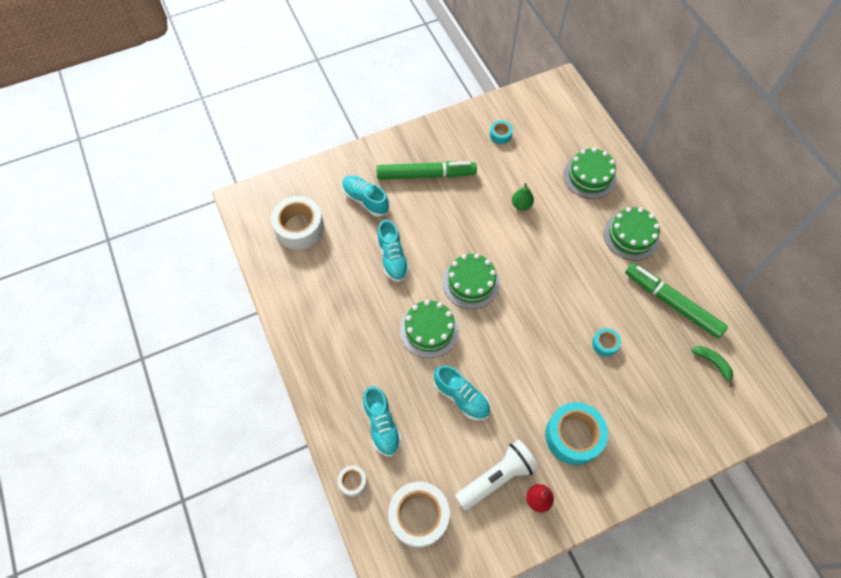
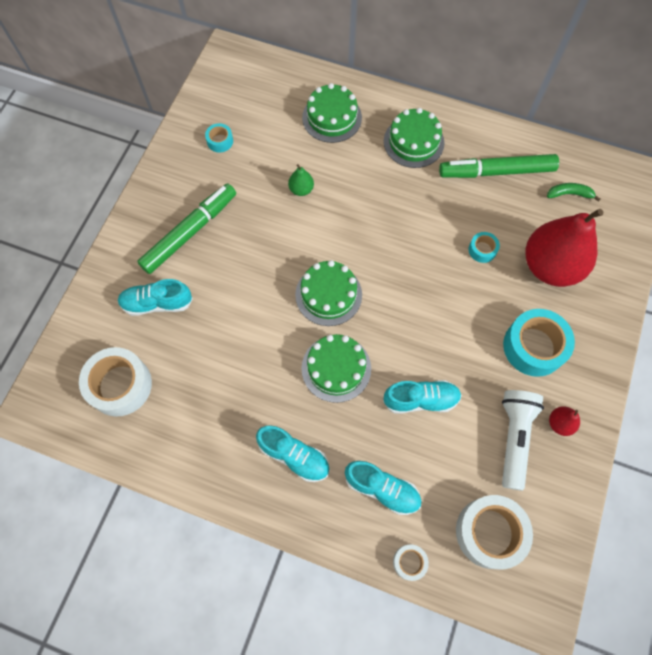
camera: 45 degrees left, 5 degrees up
(392, 258) = (238, 334): turquoise shoe -> turquoise shoe (294, 456)
(643, 397) = (550, 266): none -> red pear

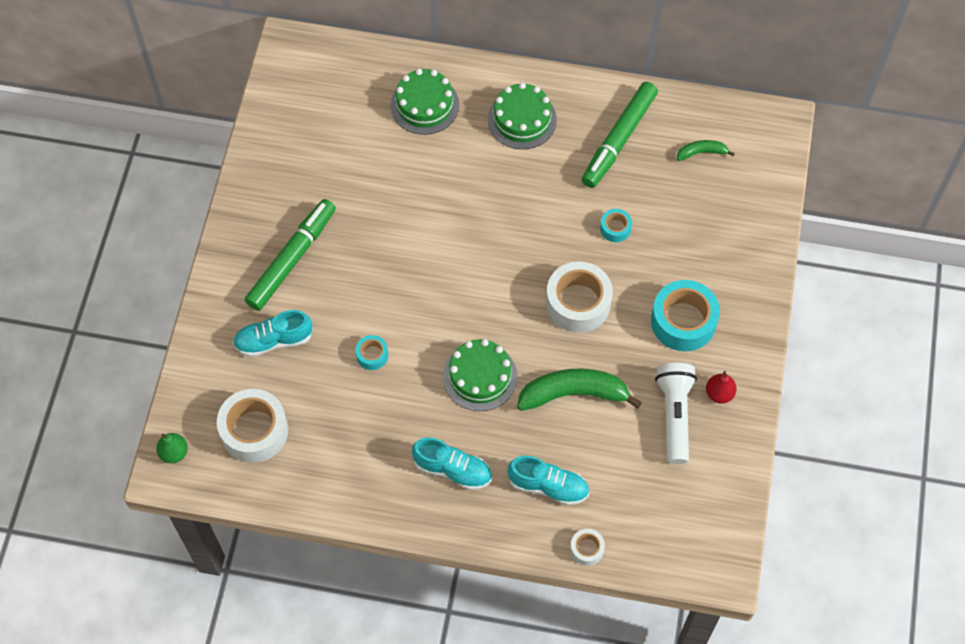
camera: 10 degrees left, 5 degrees down
(220, 141) = (303, 151): turquoise tape -> turquoise tape (372, 355)
(301, 189) = (406, 192): green pear -> green pear (174, 453)
(328, 294) = (457, 302): green cake -> none
(421, 400) = (573, 393): turquoise shoe -> green banana
(489, 532) = (662, 508): white tape -> white tape (578, 303)
(496, 172) = (619, 140): green marker -> green marker turned 45 degrees counterclockwise
(550, 266) = (690, 235): red pear -> none

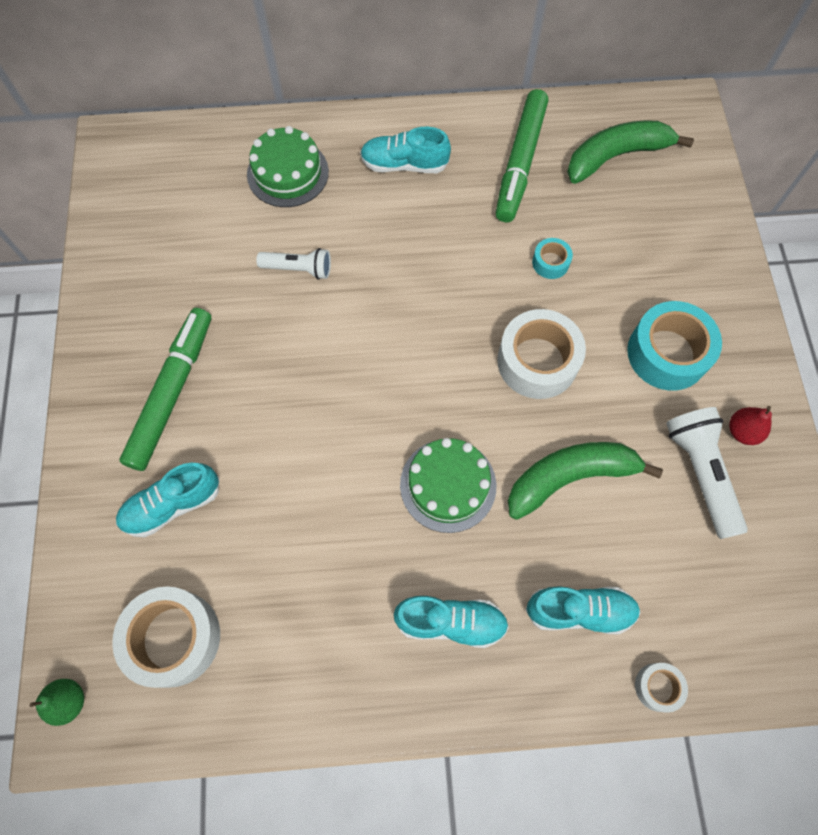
camera: 15 degrees left, 5 degrees up
(372, 355) = (304, 492): turquoise tape -> none
(412, 186) = (298, 269): none -> white flashlight
(522, 119) = (404, 164): green cake -> turquoise shoe
(701, 152) = (616, 156): green banana -> green banana, size x1.97

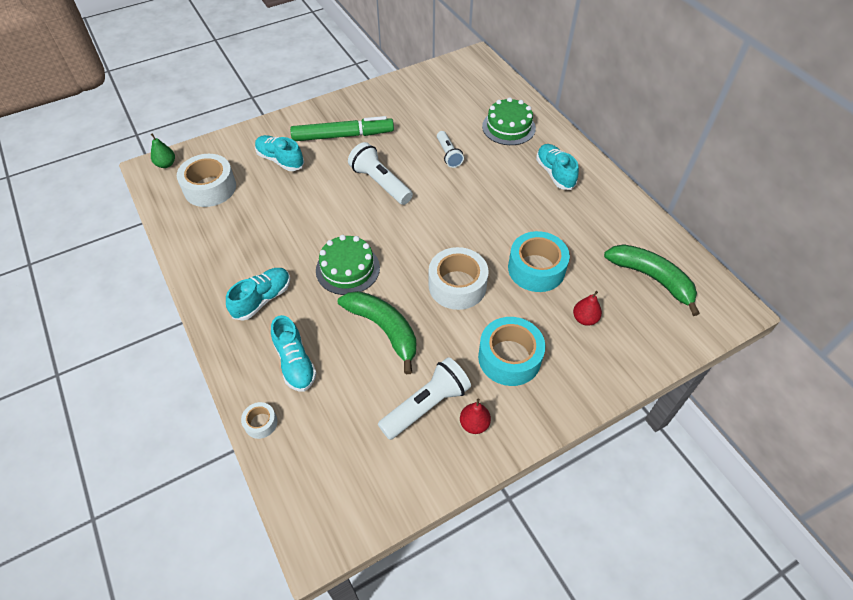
camera: 65 degrees right, 15 degrees down
(305, 380) = (380, 183): none -> white flashlight
(451, 622) = (262, 299): turquoise shoe -> turquoise shoe turned 120 degrees counterclockwise
(520, 163) = (602, 228): green marker -> none
(550, 262) = (536, 269): turquoise tape -> turquoise tape, size x2.06
(644, 250) = (584, 319): none -> red pear

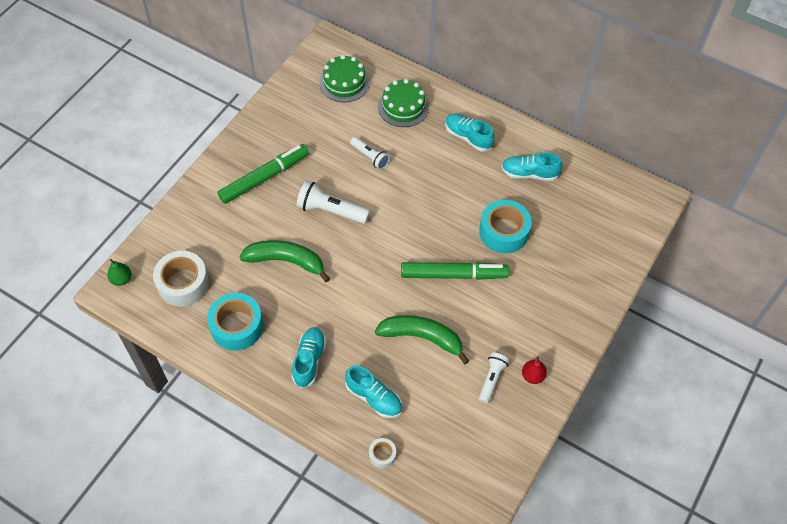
camera: 30 degrees left, 5 degrees up
(280, 160) = (226, 227): turquoise shoe -> turquoise shoe (529, 173)
(347, 269) = (359, 301): green cake -> green cake (344, 82)
(426, 405) = (491, 380): white flashlight -> white flashlight, size x0.64
(457, 285) = (453, 274): white tape -> green marker
(509, 357) = (527, 314): turquoise tape -> turquoise tape (237, 326)
(584, 319) = (561, 257): red pear -> none
(652, 278) = (590, 200): green banana -> green banana (286, 261)

